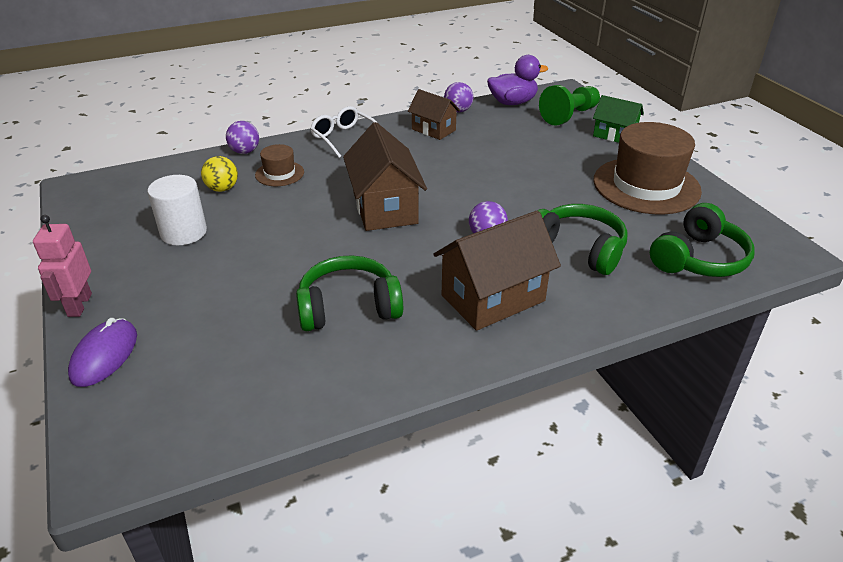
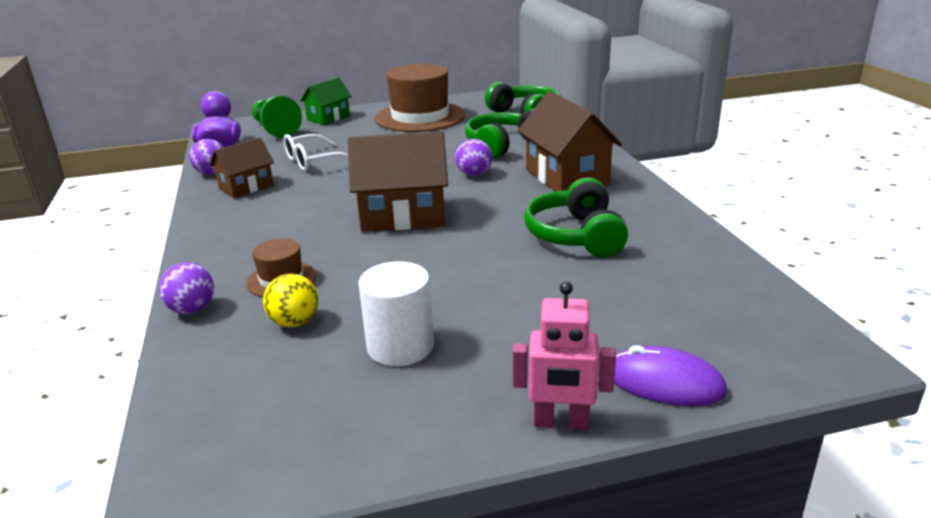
camera: 80 degrees left, 10 degrees down
(343, 138) = (217, 237): white glasses -> white glasses (312, 161)

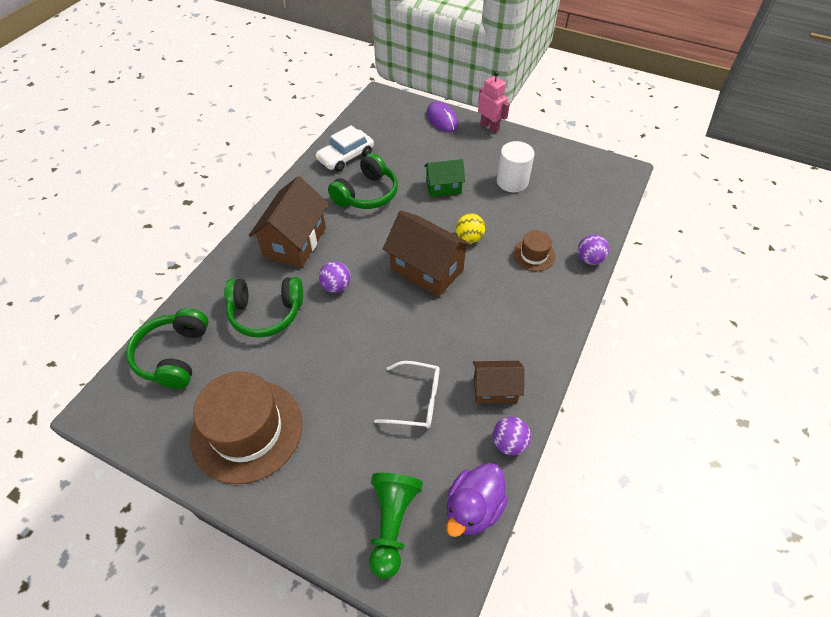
camera: 140 degrees left, 25 degrees up
(295, 322) = (545, 220): yellow ball -> yellow ball (469, 238)
(328, 118) = (319, 512): green house -> green house (443, 187)
(678, 253) = (346, 157): none -> white car

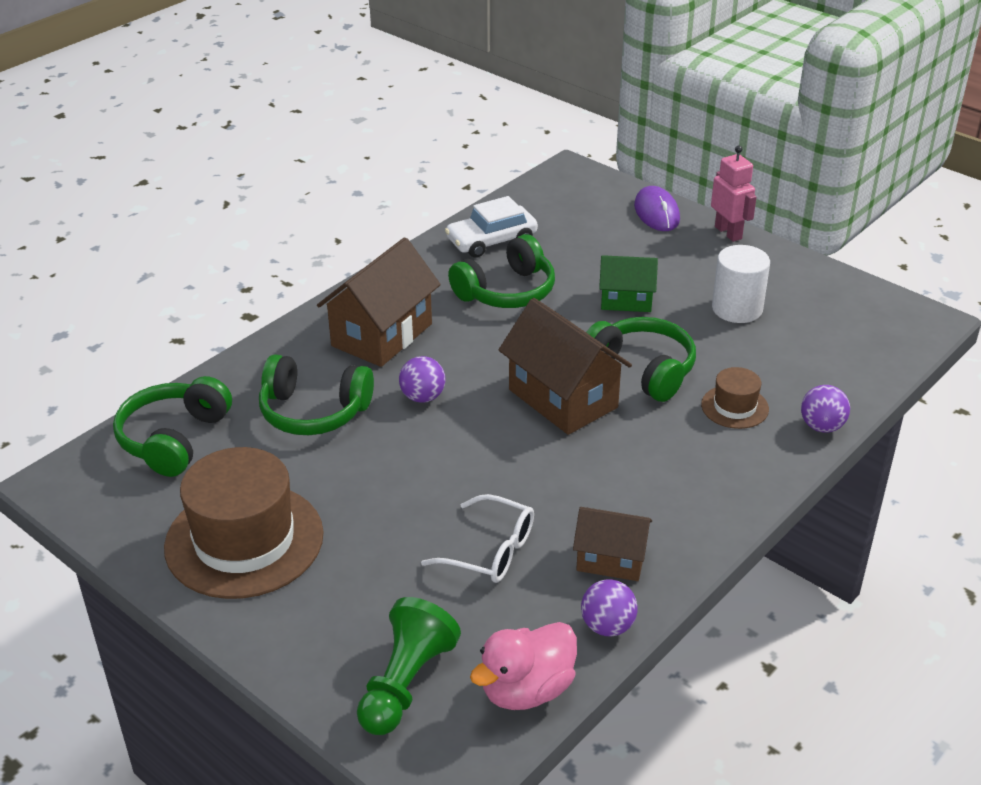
camera: 15 degrees right, 15 degrees down
(469, 238) = (642, 370): yellow ball -> green headphones
(473, 508) = (527, 690): purple duck -> pink duck

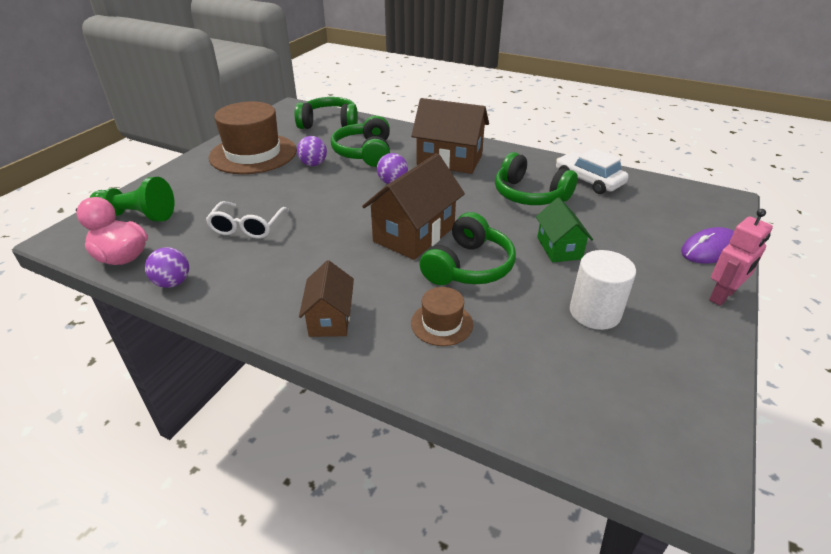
camera: 75 degrees right, 0 degrees up
(611, 560) = (240, 276): brown house -> brown house (330, 318)
(821, 426) = (435, 386): purple ball -> purple ball (313, 164)

